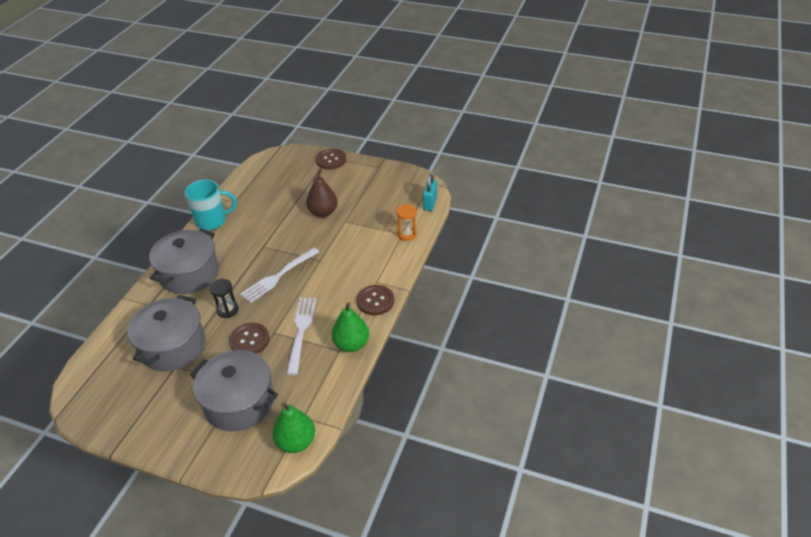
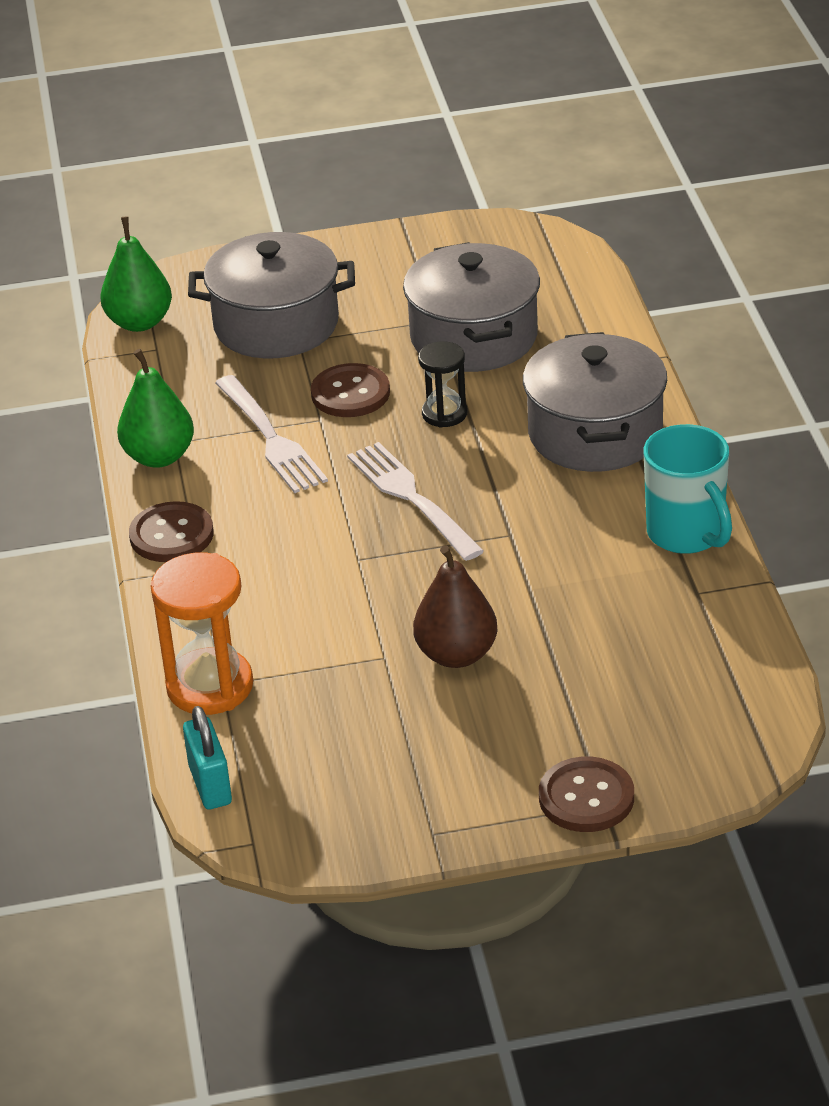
camera: 150 degrees right, 5 degrees down
(212, 221) = (687, 534): turquoise mug -> turquoise mug turned 75 degrees counterclockwise
(278, 276) = (412, 498): white fork -> white fork turned 45 degrees counterclockwise
(407, 234) = (210, 686): orange hourglass -> orange hourglass, size x1.69

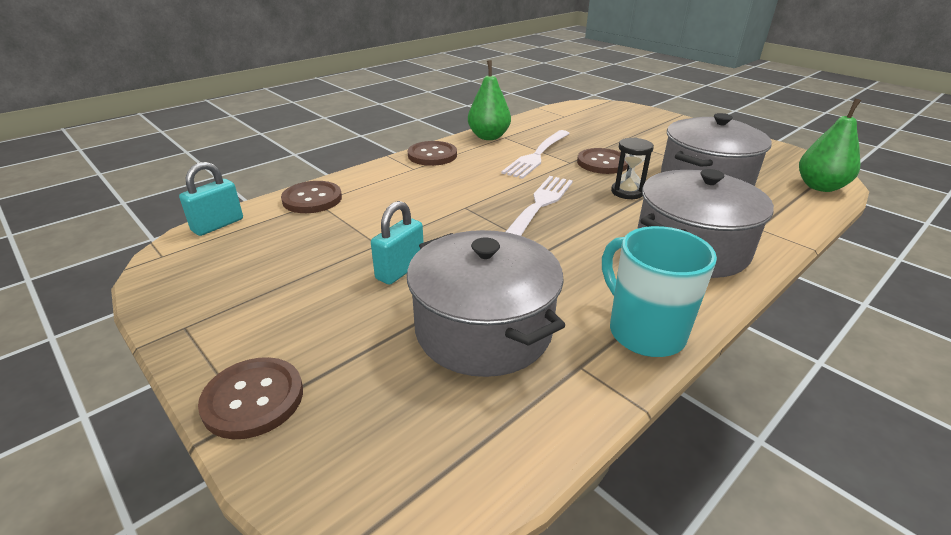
camera: 55 degrees right, 5 degrees down
(139, 322) = (576, 108): green pear -> green pear (820, 187)
(210, 686) = (312, 199): orange hourglass -> brown button
(276, 324) = (624, 132): grey pot -> grey pot (483, 329)
(456, 654) = (400, 270): brown pear -> turquoise padlock
(687, 534) = (644, 332): turquoise mug -> turquoise mug turned 120 degrees clockwise

